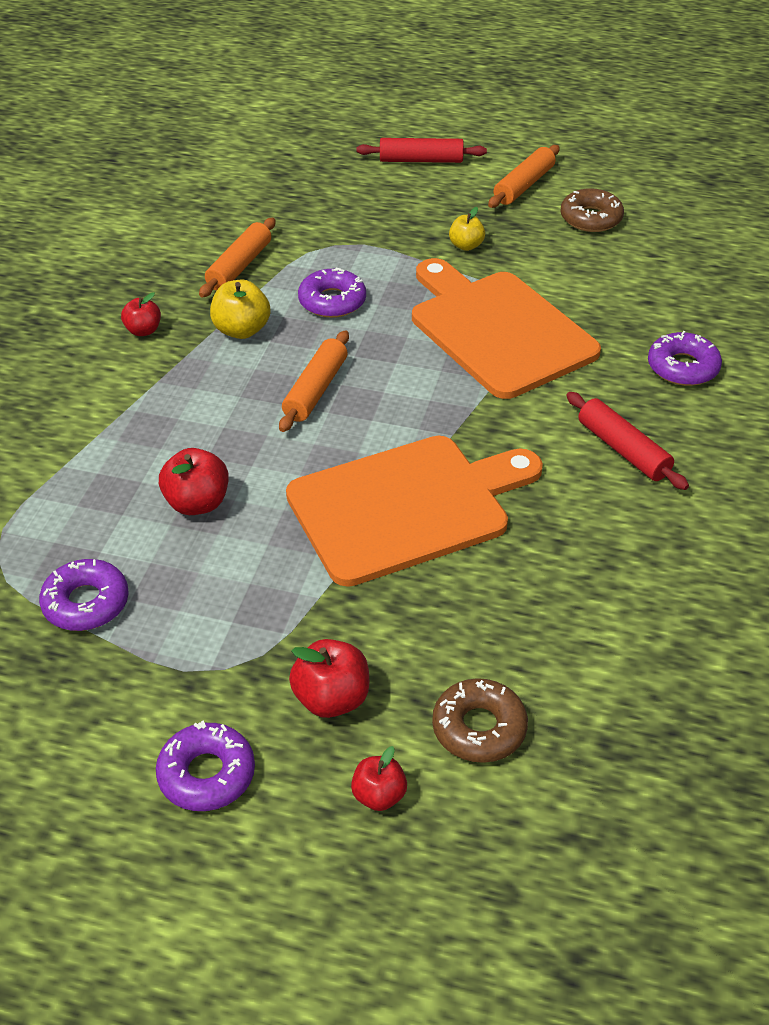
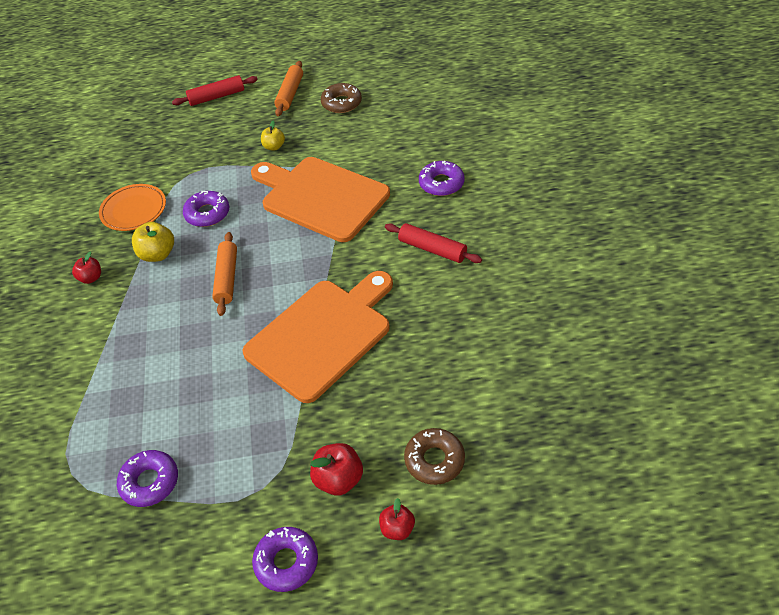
camera: 20 degrees left, 5 degrees up
(197, 503) = (189, 384): red apple -> none
(239, 266) = (134, 210): orange rolling pin -> orange plate

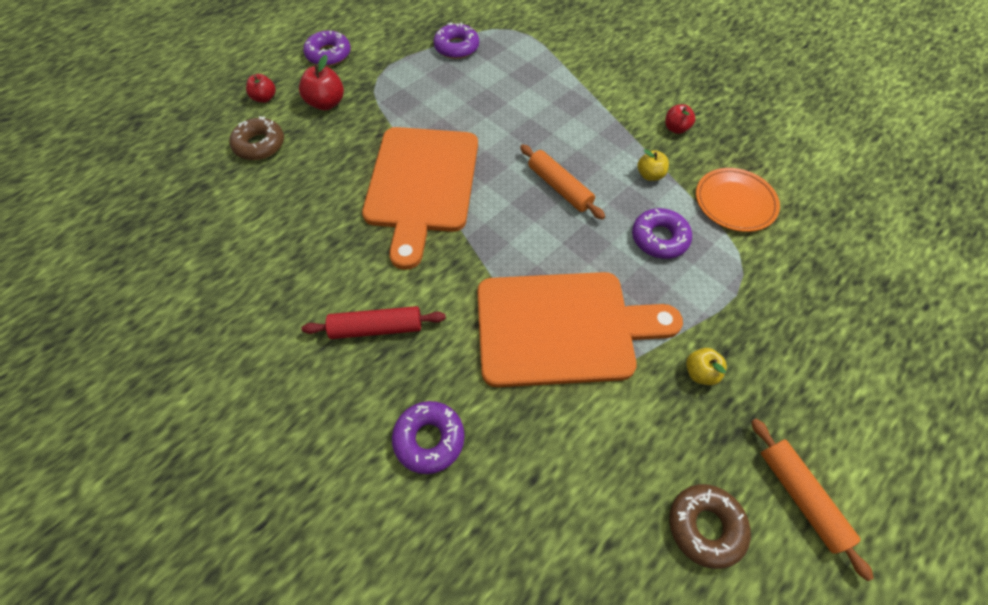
camera: 140 degrees right, 10 degrees up
(158, 254) = (649, 175): yellow apple -> yellow apple, size x0.66
(217, 97) = (886, 419): red rolling pin -> none

